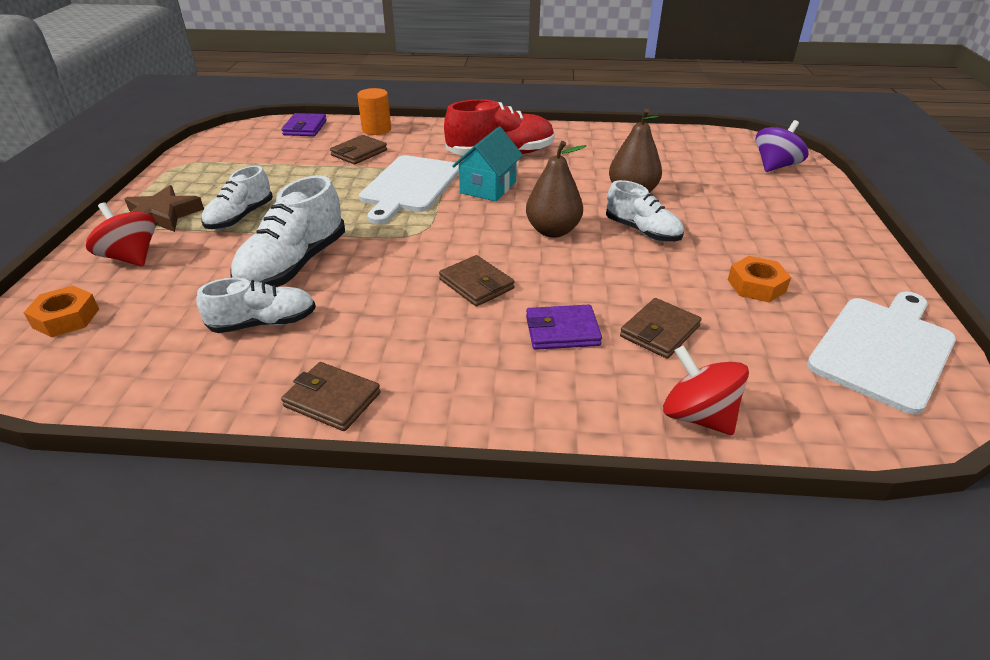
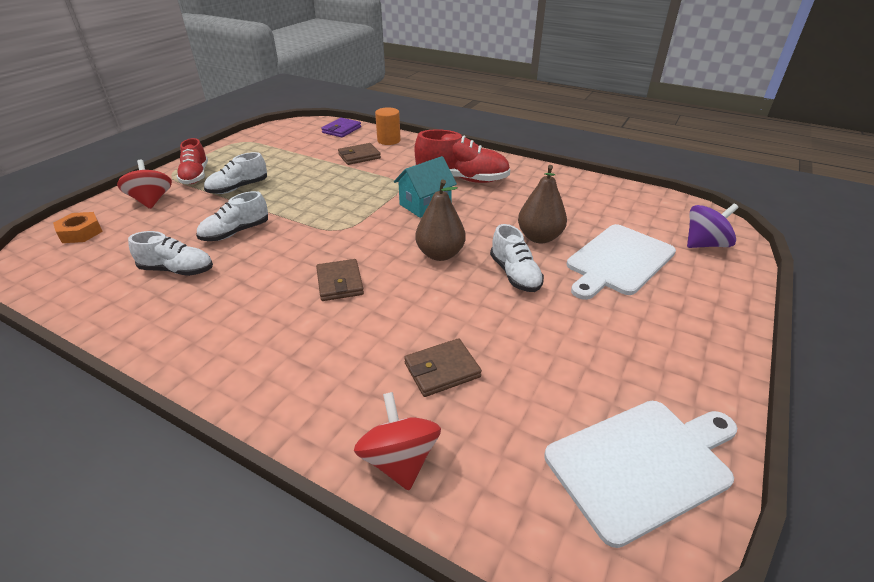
camera: 25 degrees right, 0 degrees up
(162, 216) = (195, 176): brown star -> red shoe
(293, 265) = (235, 232): white shoe -> white shoe, size x0.65
(332, 400) = (161, 342): brown wallet -> none
(410, 186) = (369, 190): white cutting board -> white cutting board (618, 261)
(562, 331) = (364, 342): purple wallet -> none
(756, 286) = (571, 356): orange nut -> none

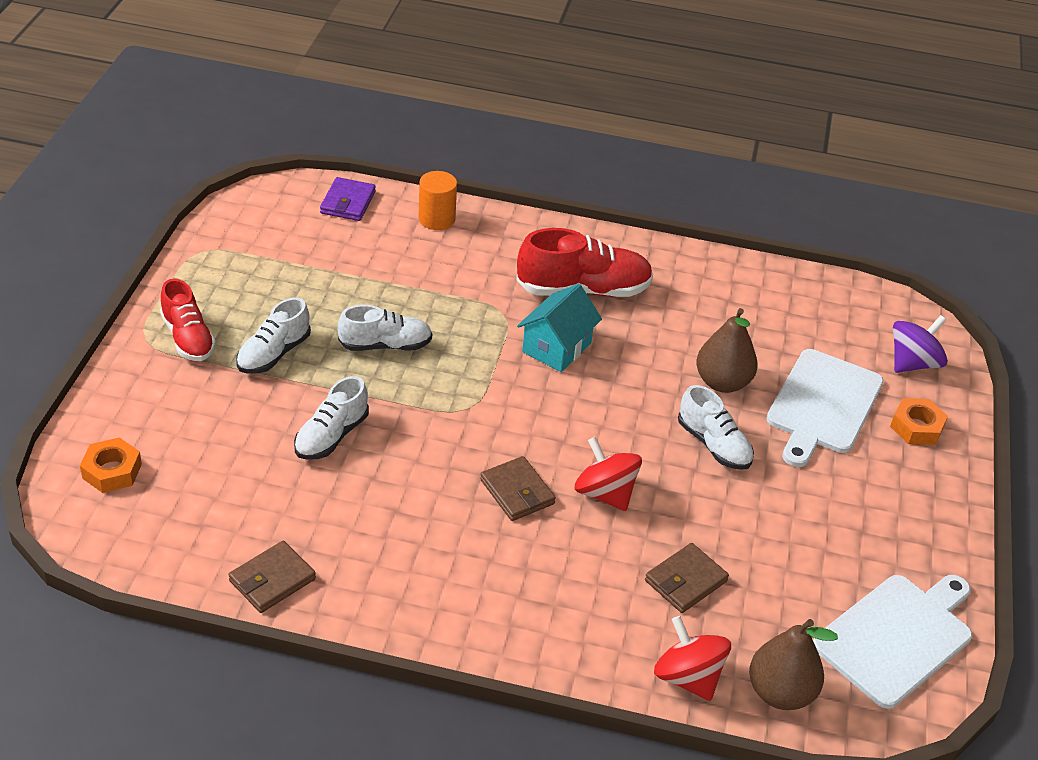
camera: 20 degrees left, 5 degrees up
(151, 201) = (163, 398): red spinning top -> red spinning top (605, 493)
(177, 270) = (301, 508): white shoe -> white shoe (385, 345)
(359, 156) = (412, 262): brown wallet -> brown wallet (272, 580)
(440, 254) = (614, 429): brown pear -> brown pear (780, 692)
(700, 286) = (916, 427): none -> orange nut

